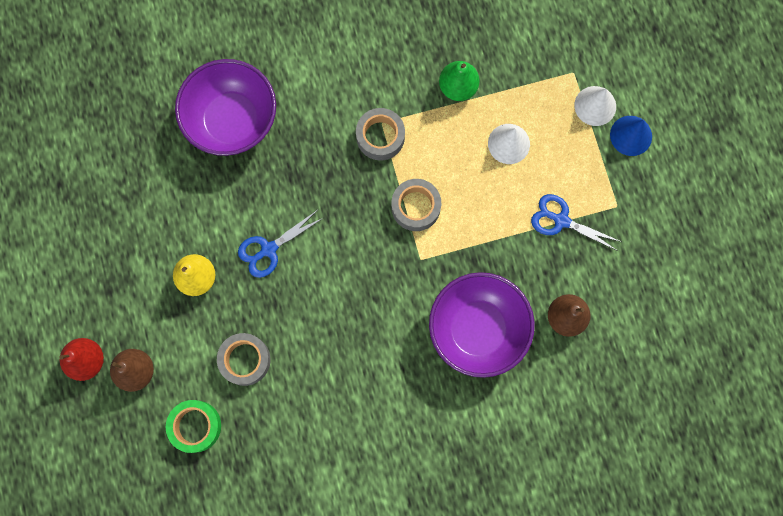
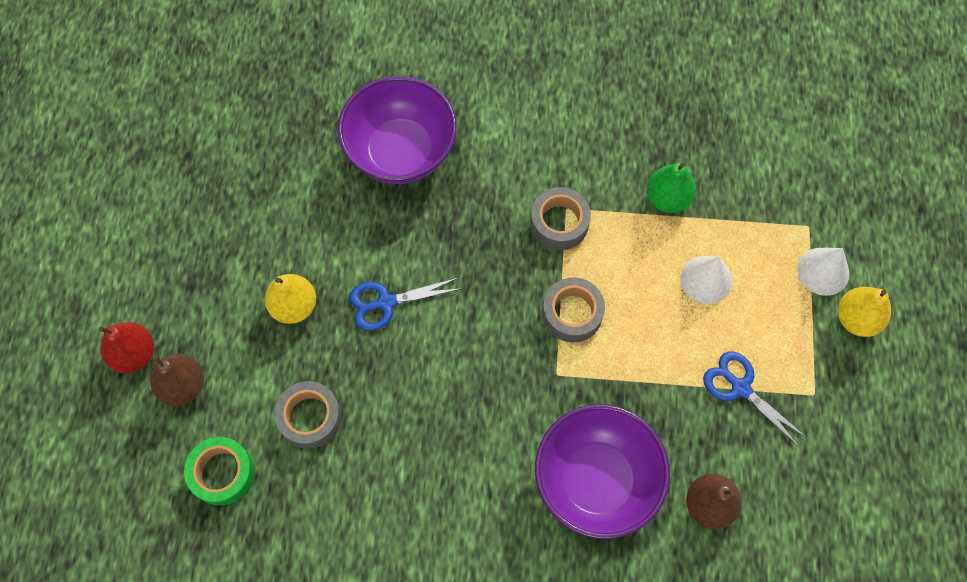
camera: 20 degrees right, 10 degrees down
(631, 135) = (856, 319): blue cone -> yellow pear

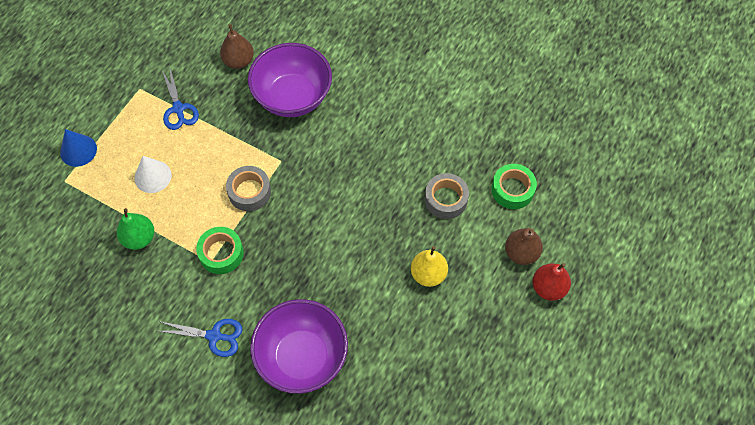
camera: 155 degrees left, 5 degrees down
(386, 303) = (365, 250): blue scissors -> blue scissors (214, 336)
(559, 223) = (221, 253): grey tape -> green tape
(823, 271) = (78, 150): white cone -> blue cone
(856, 319) = (82, 116): yellow pear -> none

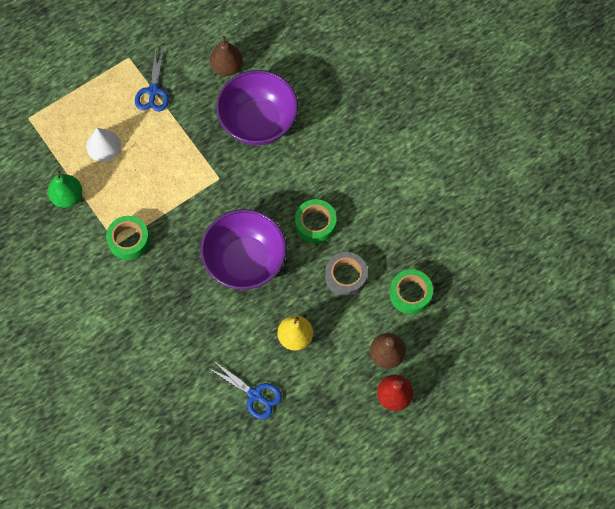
camera: 25 degrees right, 5 degrees up
(78, 150) = (51, 94): blue cone -> none
(214, 336) = (90, 310): blue scissors -> blue scissors (255, 395)
(249, 192) = (178, 195): grey tape -> none
(302, 357) = (153, 360): purple bowl -> purple bowl (245, 261)
(393, 164) = (315, 224): none -> green tape

